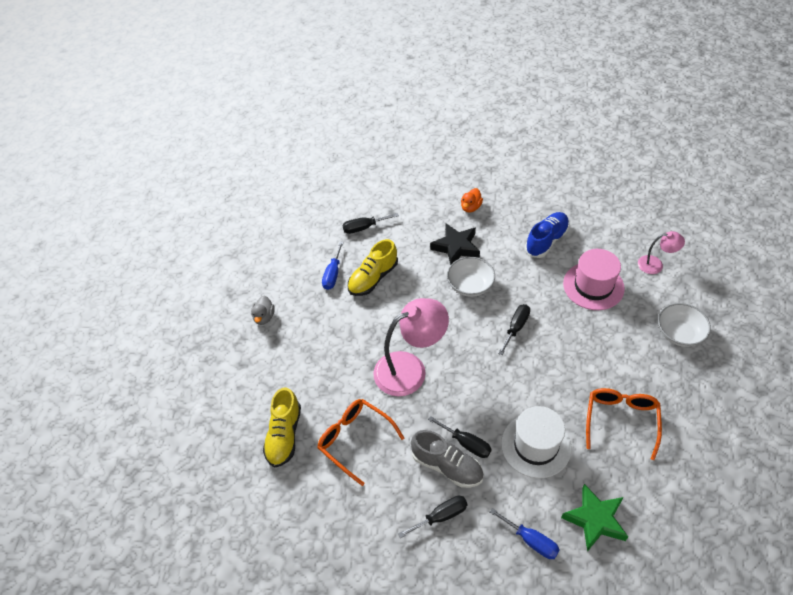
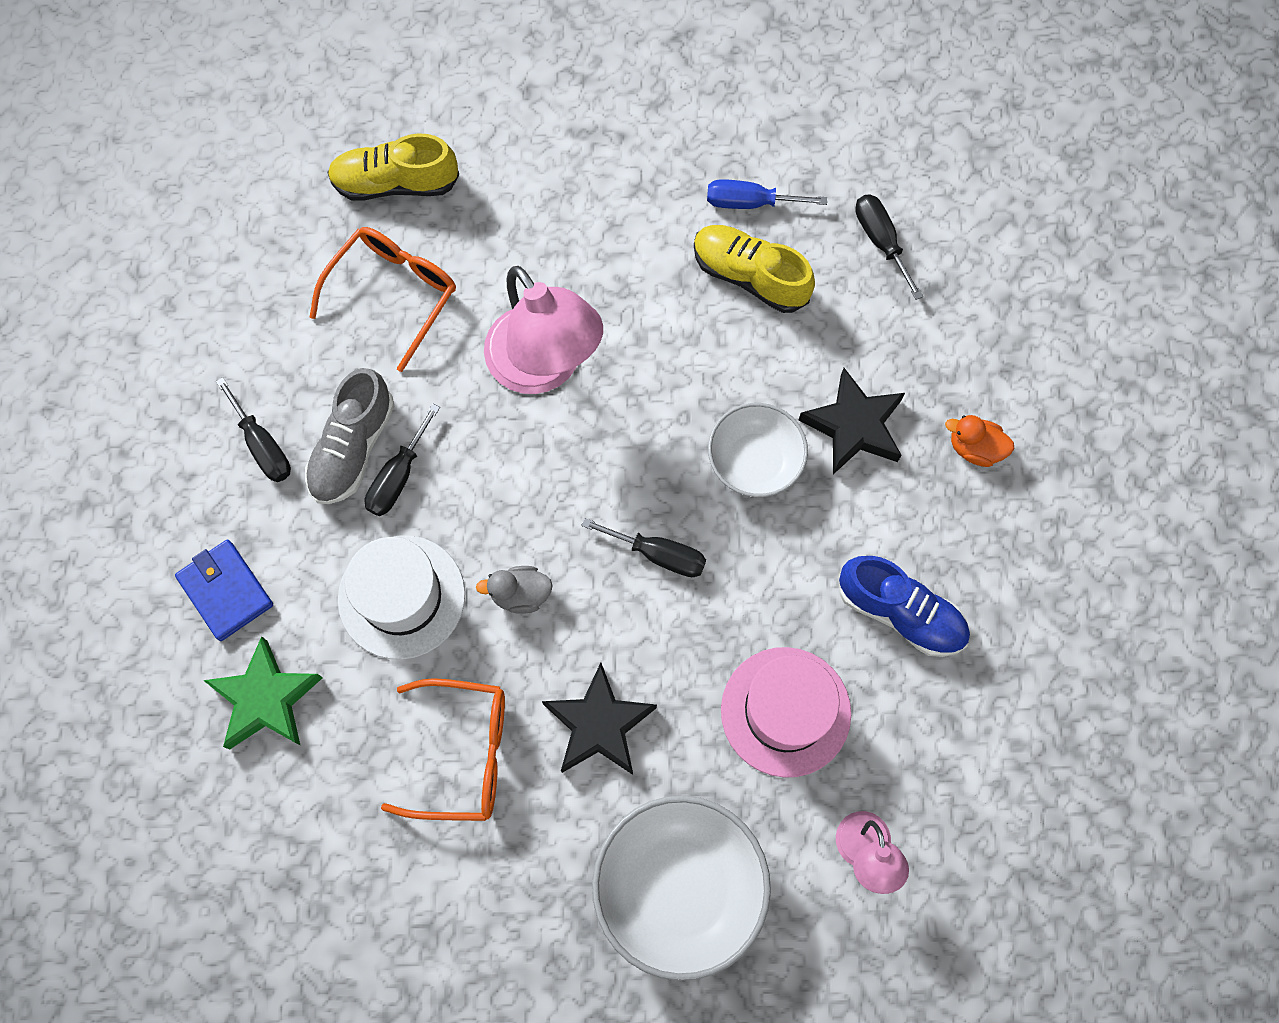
camera: 80 degrees right, 20 degrees up
(264, 317) = (634, 103): grey duck -> grey duck (520, 594)
(531, 540) = (226, 591): blue screwdriver -> blue wallet
(603, 359) = (599, 725): none -> black star
(679, 333) = (679, 887): white bowl -> white bowl, size x1.60

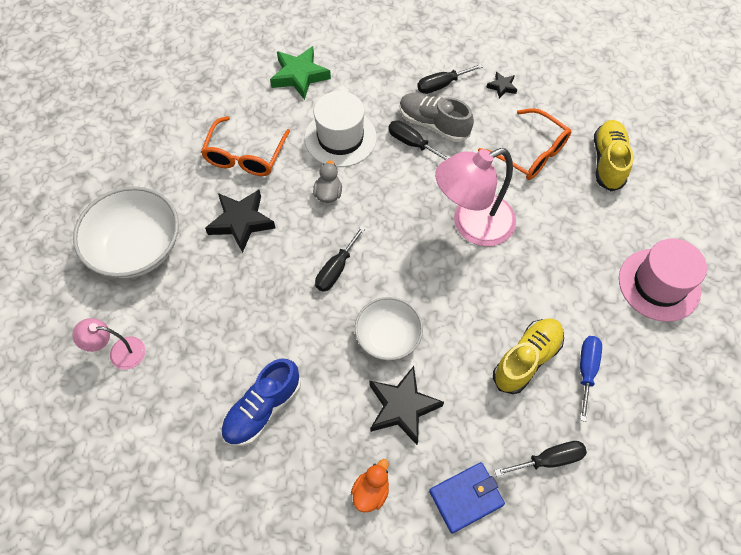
camera: 100 degrees right, 10 degrees down
(226, 591) = (361, 64): blue wallet -> blue wallet (466, 497)
(257, 347) = (502, 87): none -> black star
(785, 711) = (219, 323): pink hat -> pink hat (659, 284)

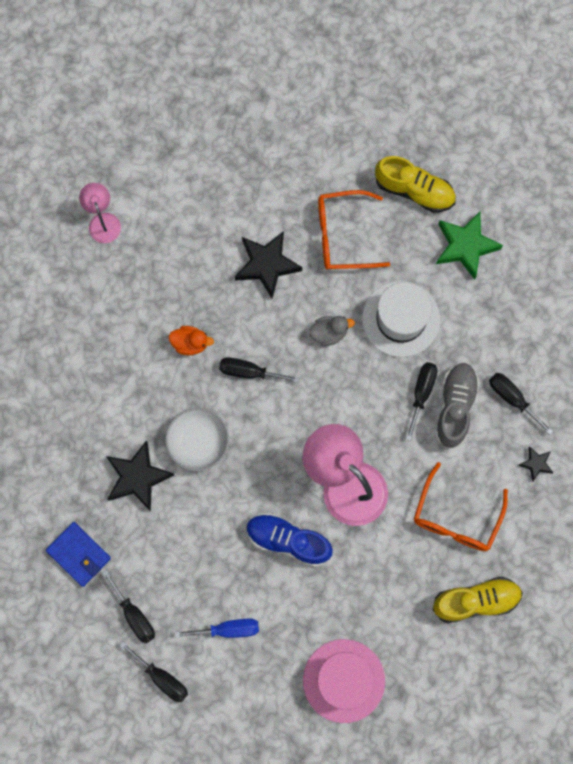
camera: 70 degrees right, 15 degrees up
(137, 248) = (205, 185): white bowl -> none
(263, 409) = (96, 361): blue shoe -> blue shoe (288, 541)
(371, 491) = (58, 476): orange duck -> orange duck (190, 343)
(526, 359) = (220, 573): yellow shoe -> yellow shoe (414, 190)
(623, 453) = (162, 678): none -> black screwdriver

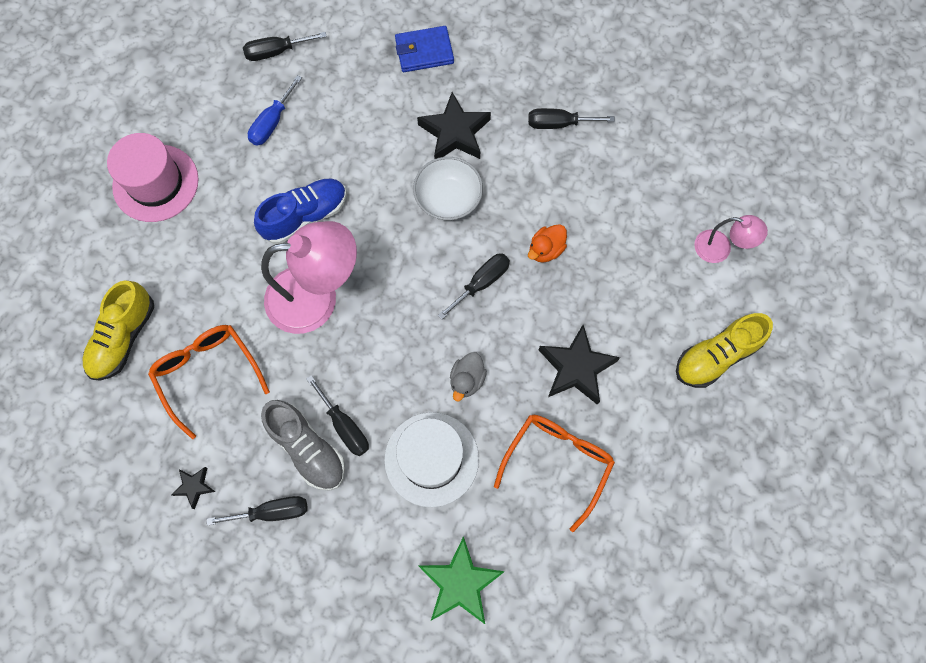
camera: 125 degrees right, 5 degrees down
(134, 615) = (342, 62): black screwdriver -> black screwdriver (559, 124)
(414, 190) = (558, 573): yellow shoe -> yellow shoe (716, 356)

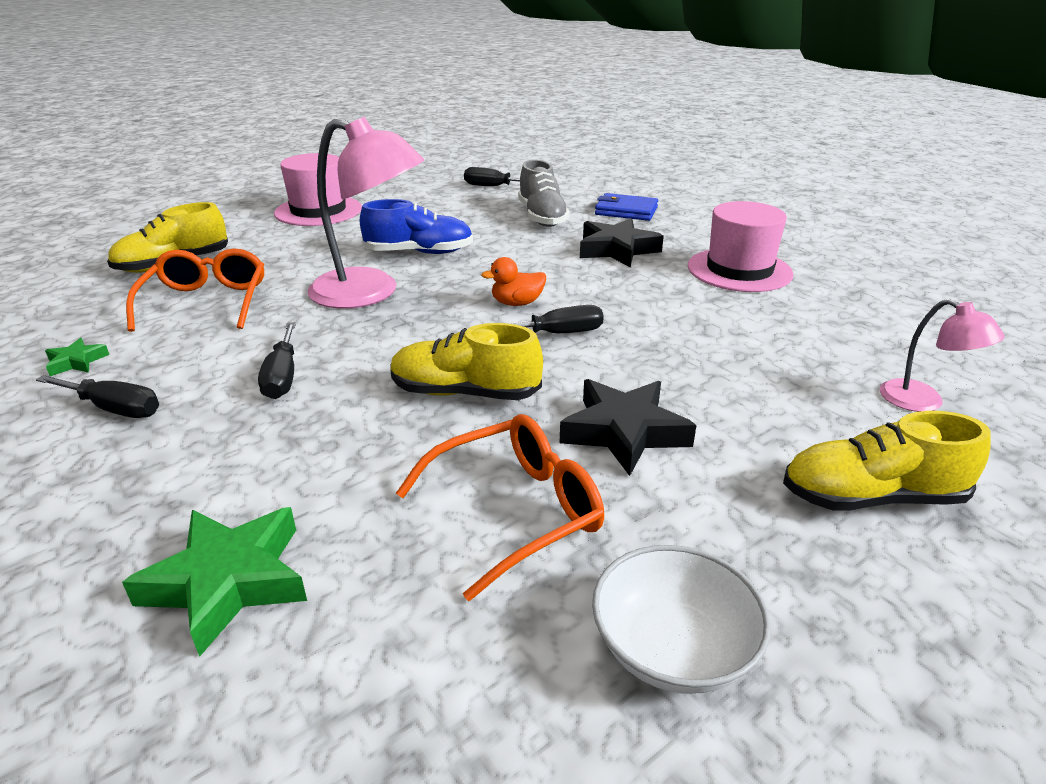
camera: 30 degrees right, 40 degrees down
(194, 486) = (76, 362): black star -> green star
(272, 122) = (450, 210): blue screwdriver -> none
(307, 448) = (221, 378): grey shoe -> grey shoe (542, 217)
(431, 459) = (346, 439): white hat -> none
(448, 199) = (573, 278): white bowl -> white bowl (673, 649)
(467, 380) = (465, 393): grey duck -> yellow shoe
(546, 250) = (659, 335): orange duck -> orange duck (517, 303)
(559, 124) = (739, 270): black screwdriver -> pink hat

